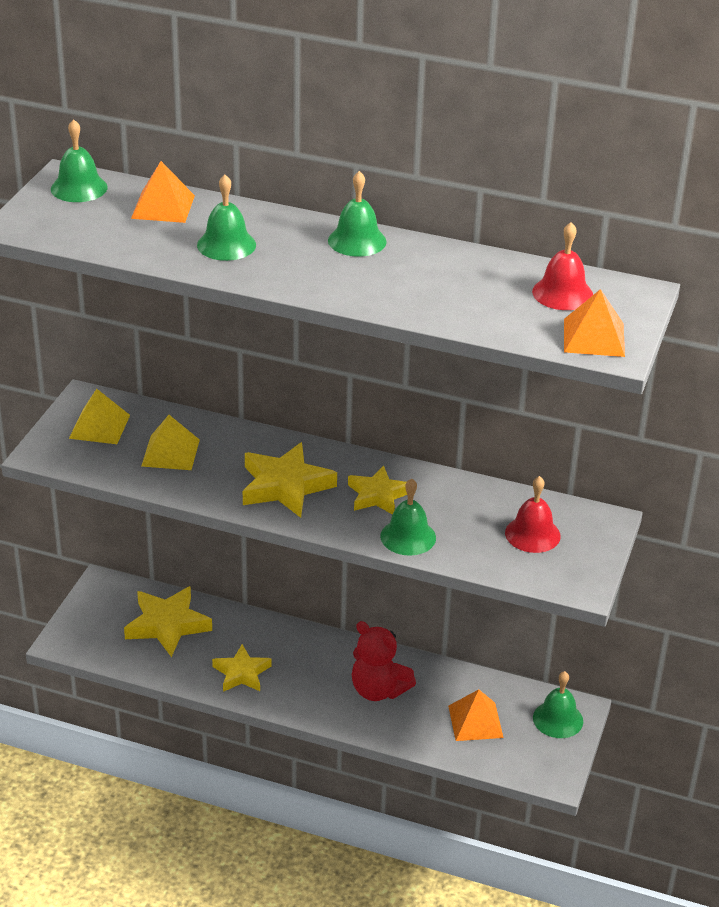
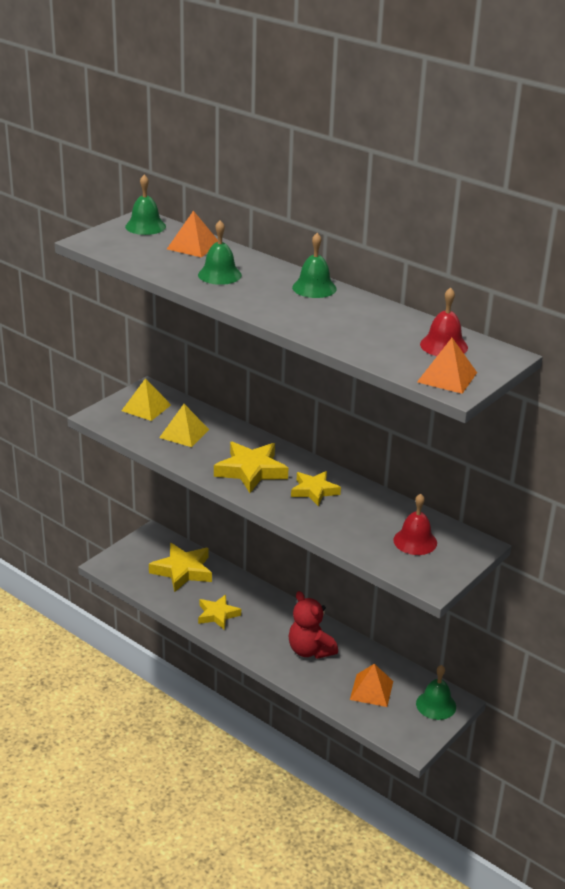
camera: 20 degrees right, 5 degrees down
(408, 537) = (320, 522): green bell -> none

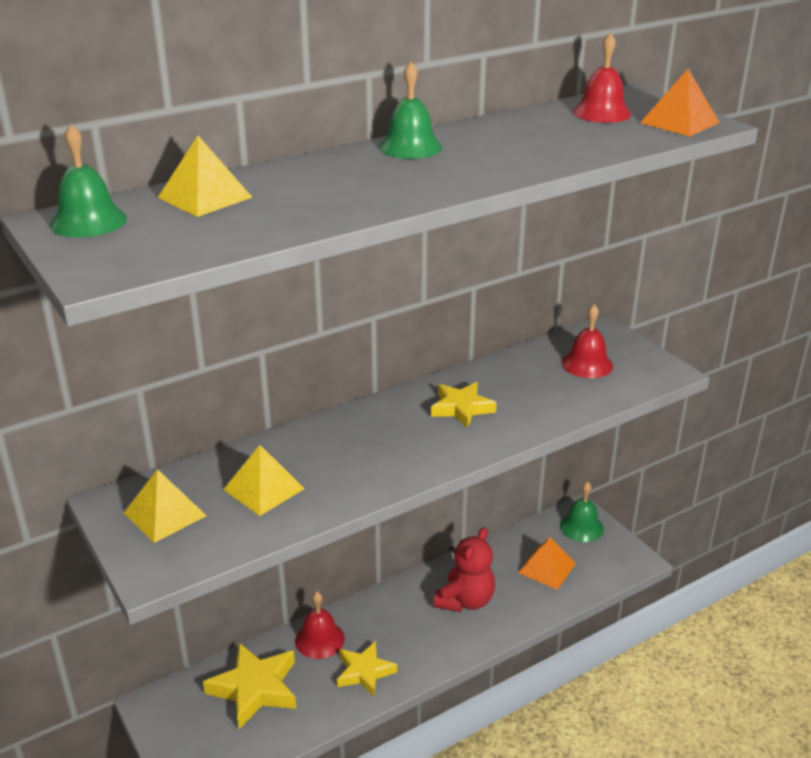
camera: 70 degrees left, 0 degrees up
(193, 246) = (205, 197): orange pyramid -> yellow pyramid
(219, 275) = (326, 193): green bell -> none
(237, 588) = (319, 639): none -> red bell
(251, 471) = (393, 448): yellow star -> none
(310, 650) = (465, 600): red teddy bear -> red teddy bear turned 45 degrees counterclockwise

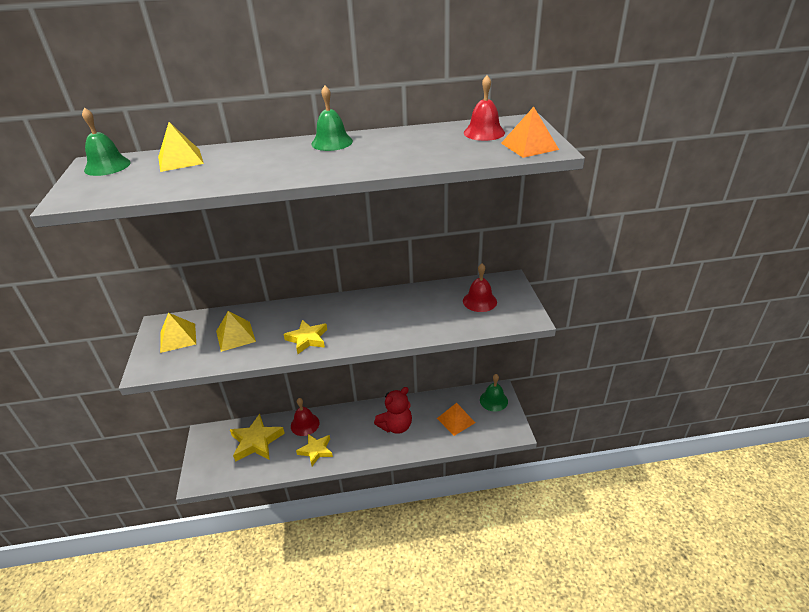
camera: 25 degrees right, 5 degrees up
(461, 408) = (379, 313): yellow star -> yellow star (307, 339)

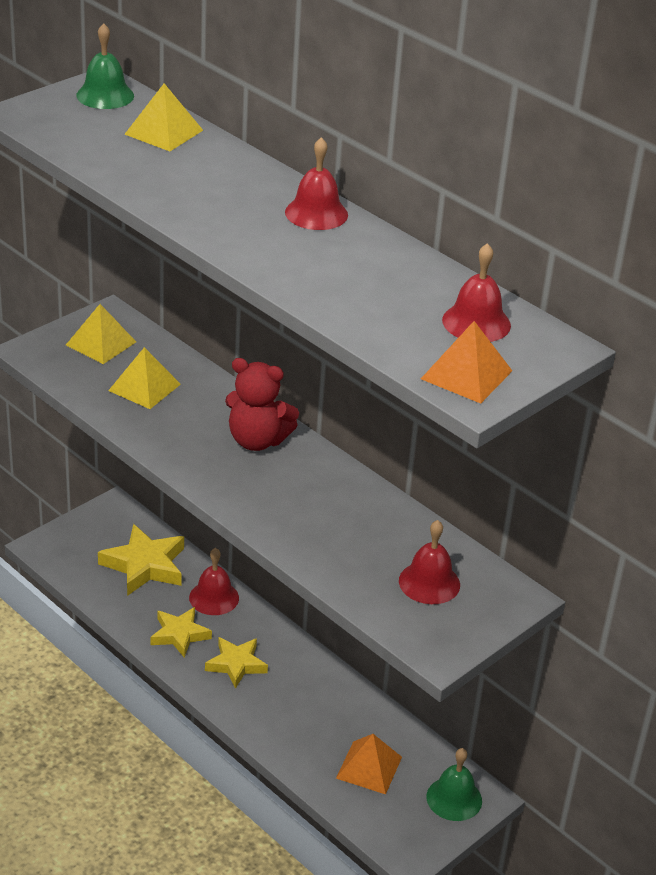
camera: 50 degrees right, 0 degrees up
(307, 339) = (193, 450): yellow star -> yellow star (236, 664)
(332, 142) = (316, 213): green bell -> red bell
(396, 426) = (296, 700): red teddy bear -> red teddy bear (257, 440)

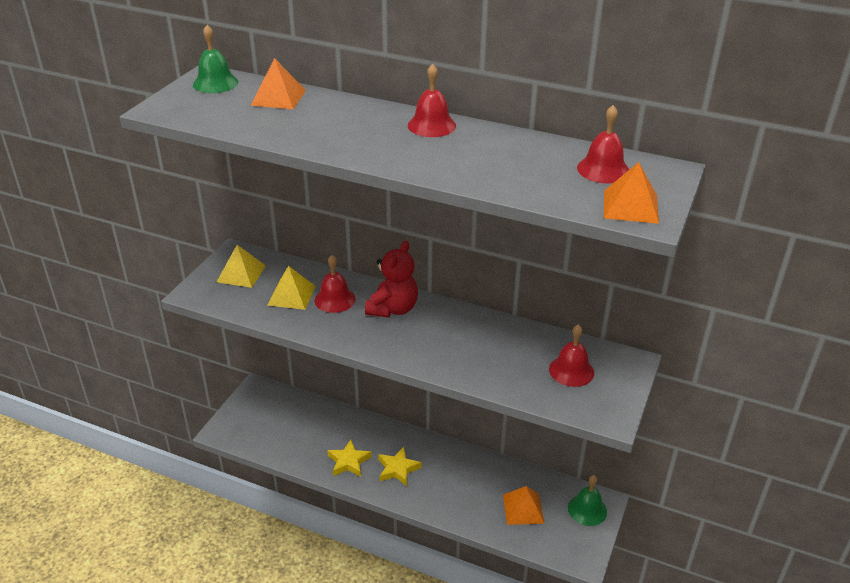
camera: 20 degrees left, 0 degrees up
(144, 565) = (298, 421): yellow star -> none
(164, 132) = (278, 97): yellow pyramid -> orange pyramid
(214, 597) = (357, 428): red bell -> red bell (335, 299)
(257, 440) = (393, 309): red teddy bear -> red teddy bear turned 60 degrees counterclockwise

